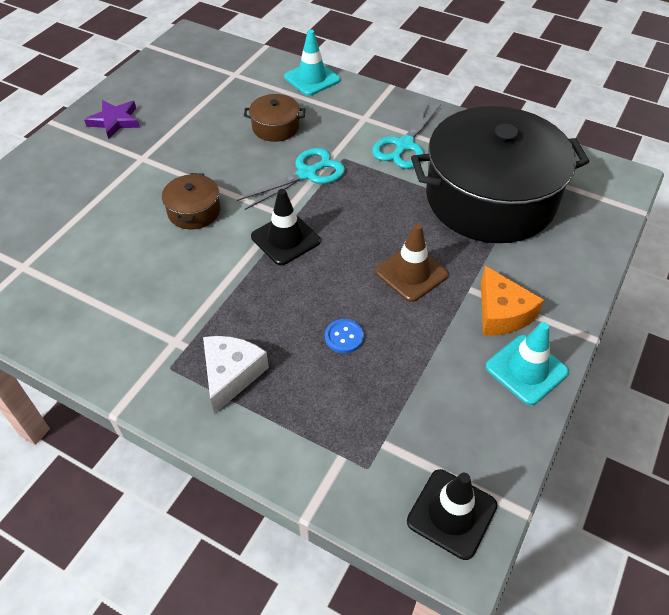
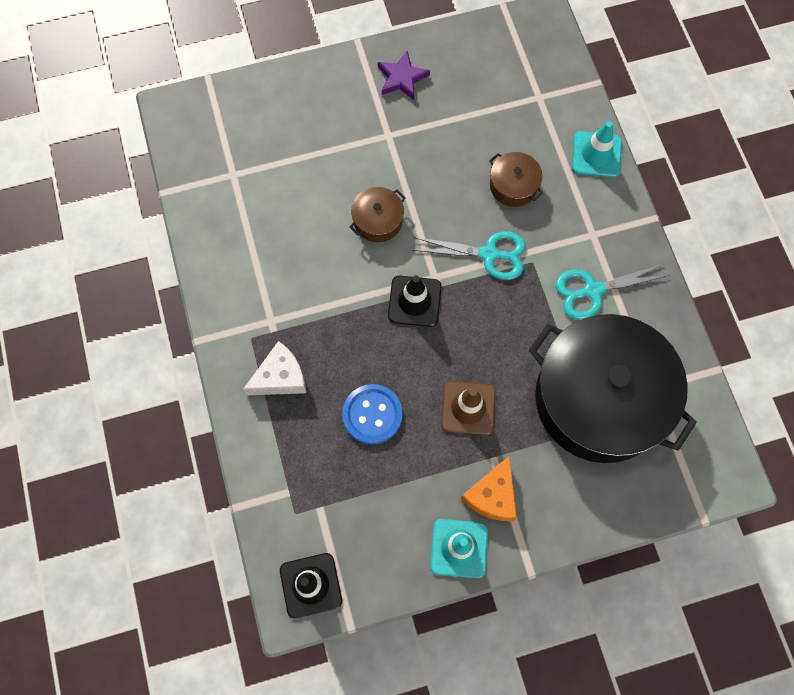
camera: 45 degrees right, 20 degrees up
(344, 337) = (372, 415): blue button -> blue button, size x1.79

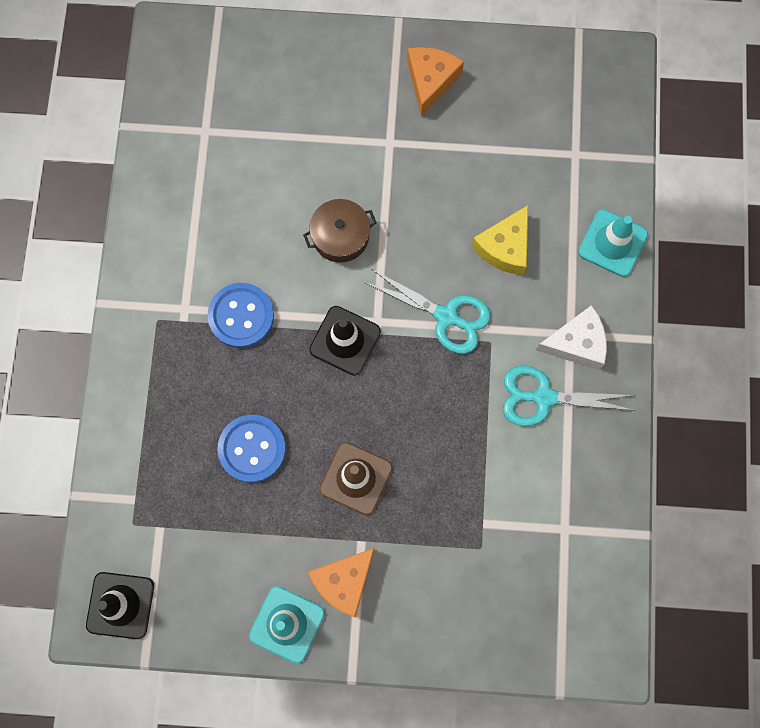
camera: 20 degrees right, 5 degrees up
(280, 377) = (172, 373): white cheese -> white cheese (576, 343)
(321, 311) = (241, 316): none -> blue button
(402, 78) = (430, 81): purple star -> orange cheese
(513, 185) = (505, 247): brown pot -> yellow cheese
(600, 399) = (501, 520): black pot -> none

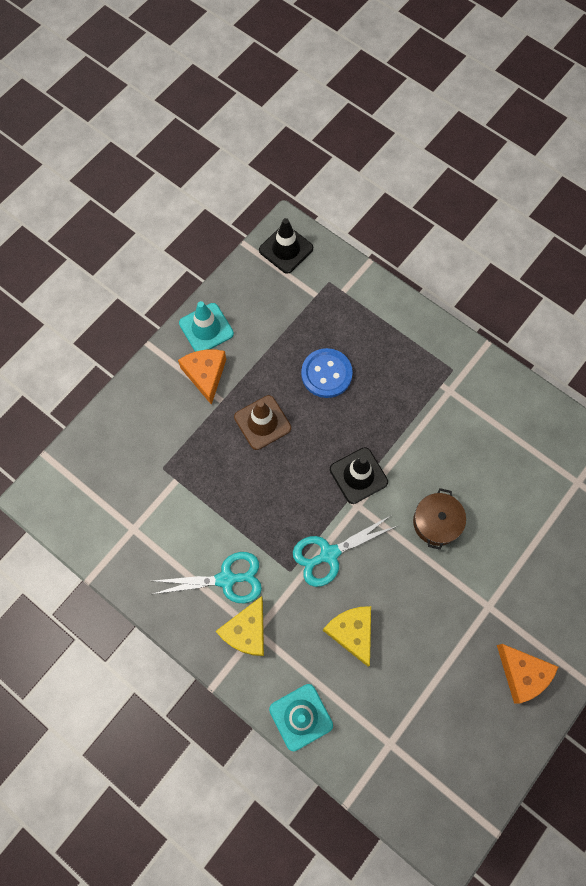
camera: 125 degrees right, 5 degrees down
(241, 316) = (421, 421): blue button -> none
(543, 397) = (226, 579): turquoise scissors -> turquoise scissors turned 45 degrees clockwise
(576, 343) = (246, 631): white cheese -> yellow cheese

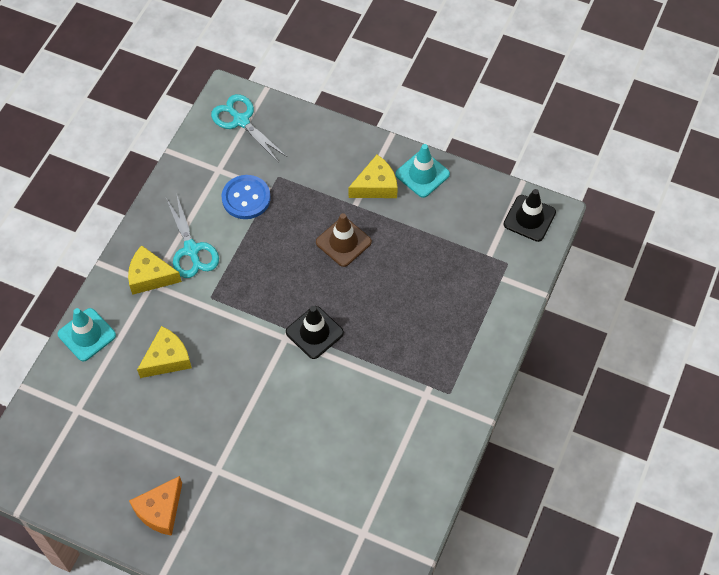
camera: 75 degrees right, 10 degrees down
(205, 375) = (376, 185): orange cheese -> yellow cheese
(326, 374) = (408, 283): blue button -> blue button (246, 198)
(329, 554) = (233, 324): turquoise scissors -> turquoise scissors (241, 121)
(436, 522) = (287, 409): brown pot -> none

